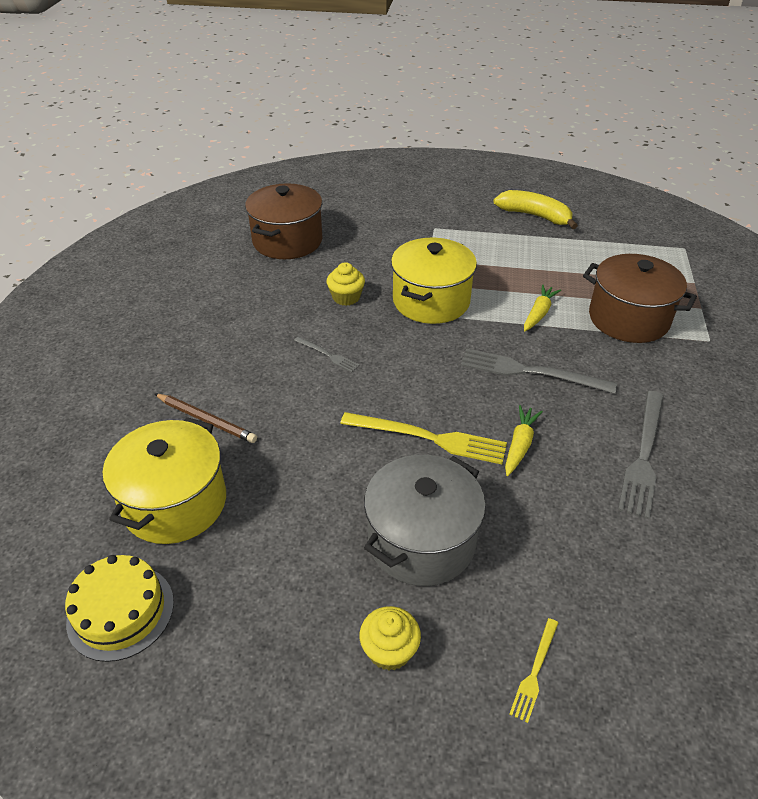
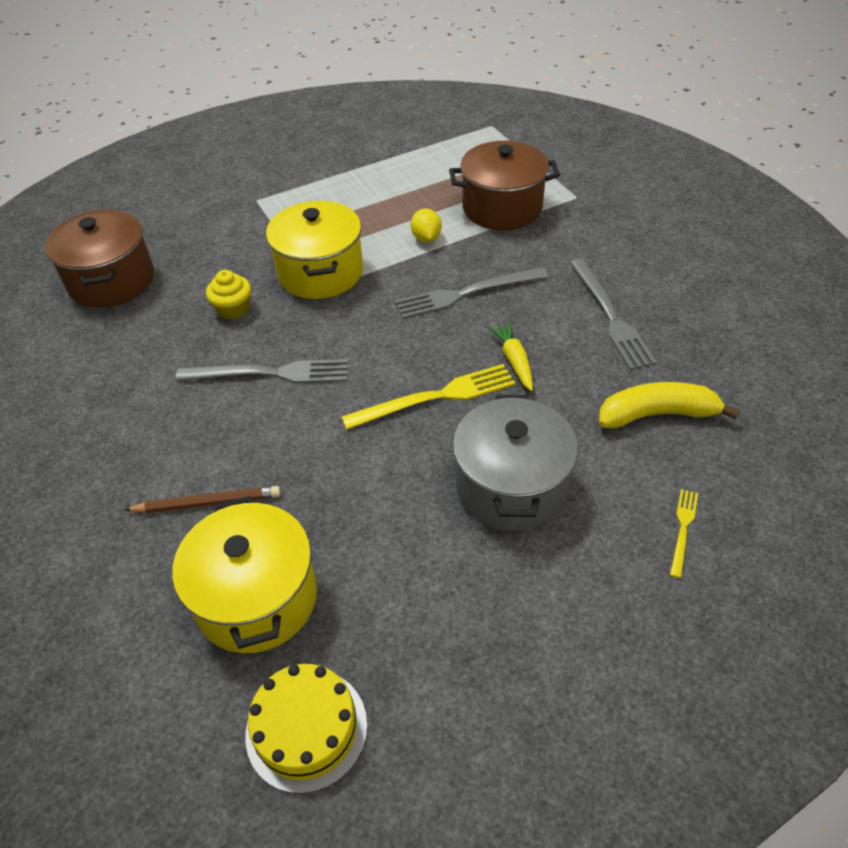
camera: 35 degrees left, 5 degrees up
(328, 355) = (270, 373): grey fork -> grey fork, size x1.94
(389, 650) = (569, 589): yellow cupcake -> none
(535, 216) = (341, 148): yellow banana -> yellow banana (657, 414)
(535, 672) = (683, 529): yellow fork -> yellow fork turned 150 degrees counterclockwise
(539, 313) = (426, 238): yellow carrot -> yellow lemon

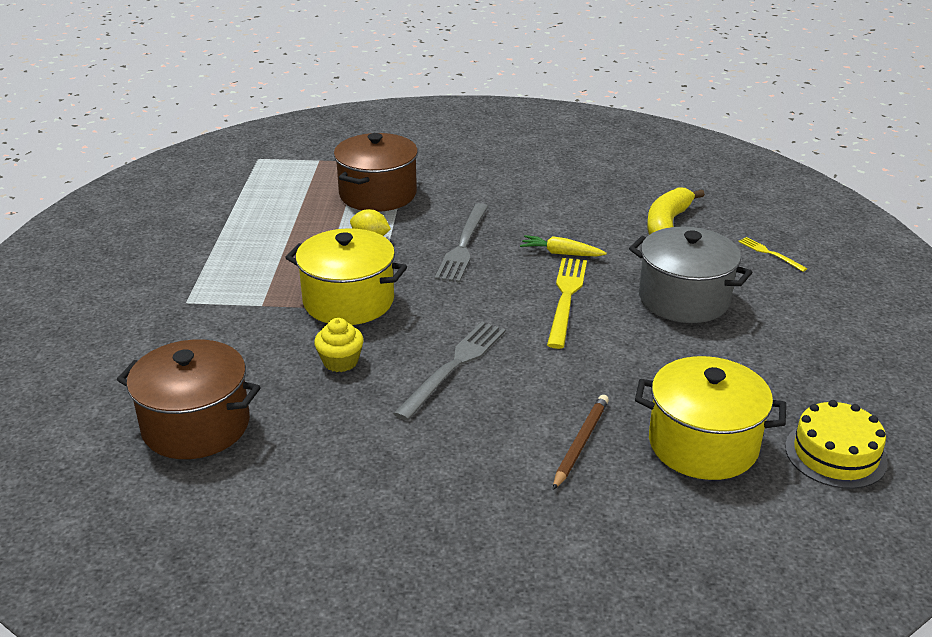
camera: 60 degrees left, 15 degrees down
(610, 316) = (556, 202): grey fork -> none

